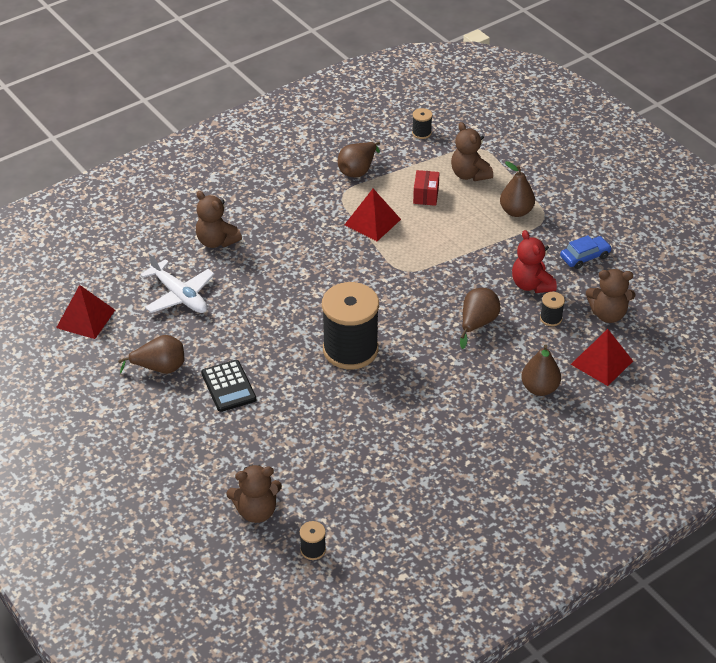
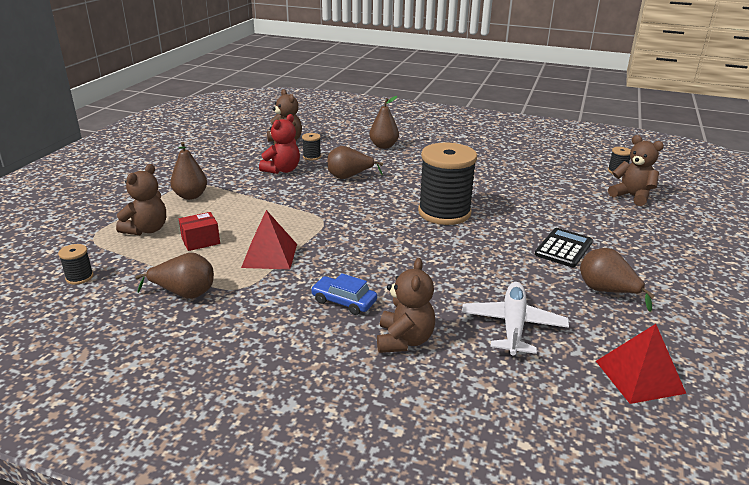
camera: 125 degrees left, 15 degrees down
(585, 257) = (228, 161): blue car -> blue car (344, 301)
(601, 362) = (335, 136): red pyramid -> none

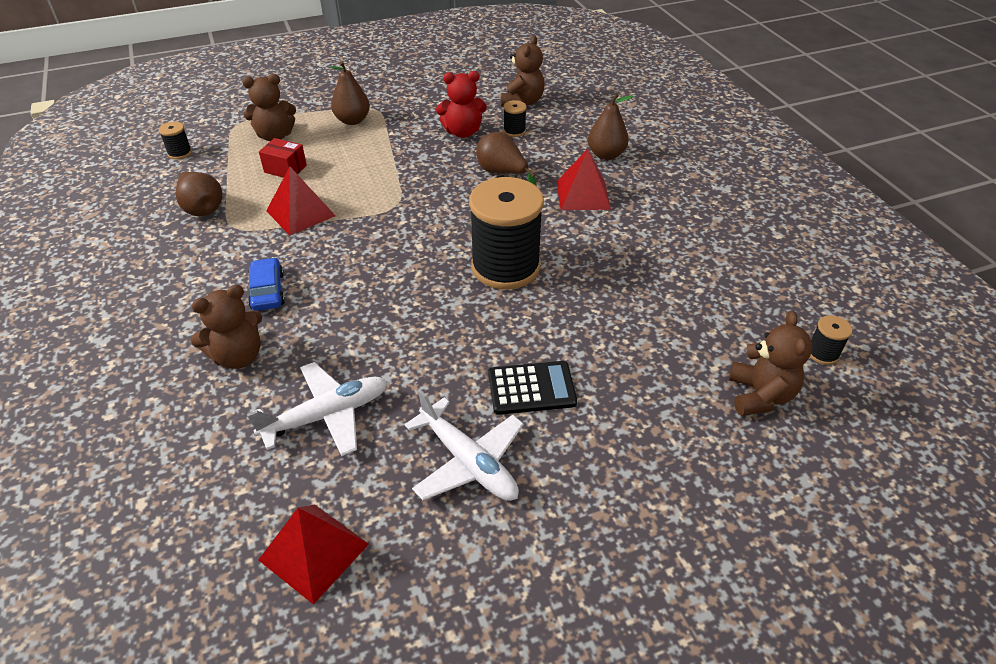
camera: 50 degrees right, 15 degrees up
(410, 166) = (583, 195): none -> red pyramid
(606, 291) = (468, 462): brown pear -> white plane

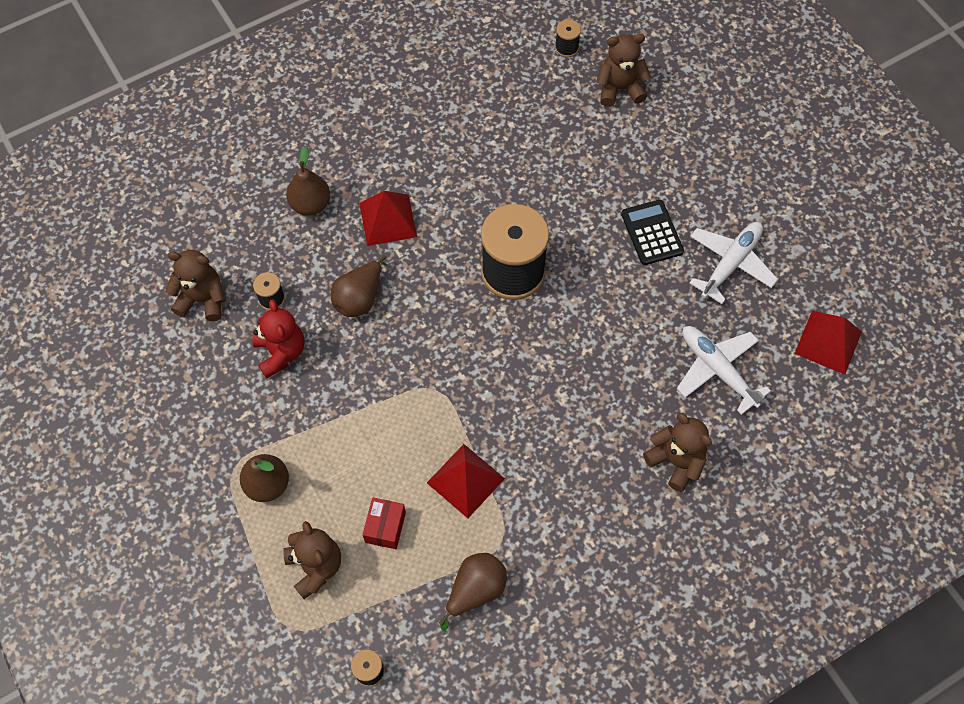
camera: 100 degrees left, 20 degrees up
(267, 291) = (590, 468): blue car -> none

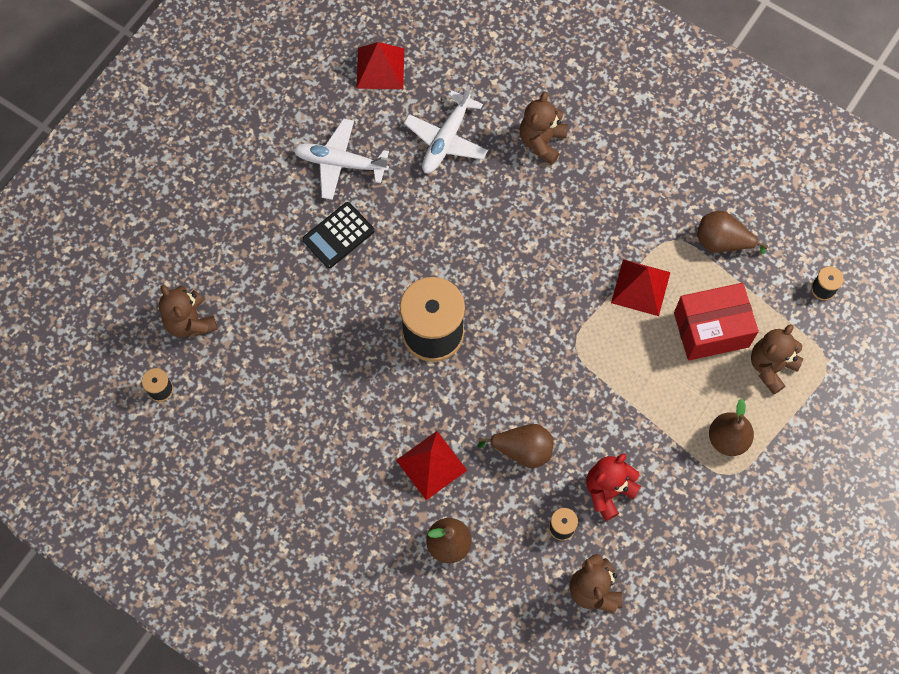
camera: 115 degrees left, 5 degrees up
(385, 527) = (711, 330): red box -> red box, size x1.85

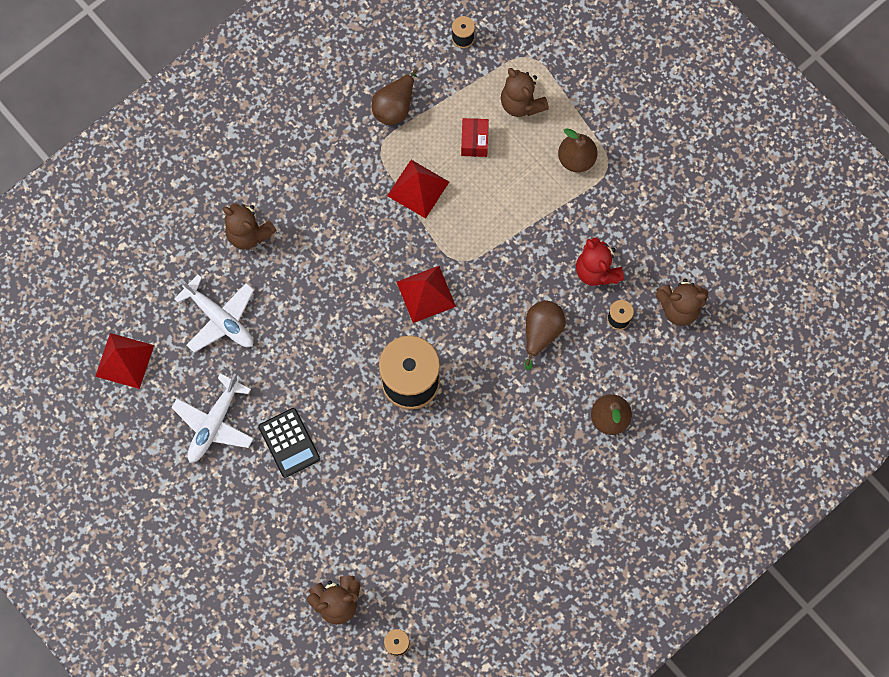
camera: 75 degrees left, 5 degrees up
(431, 465) = (534, 414): red pyramid -> red pyramid (426, 294)
(711, 330) = (474, 141): red box -> red box, size x0.54

